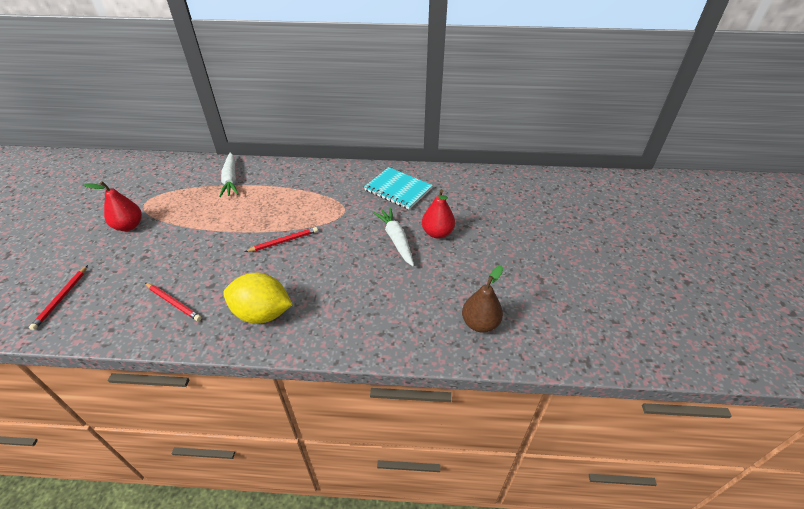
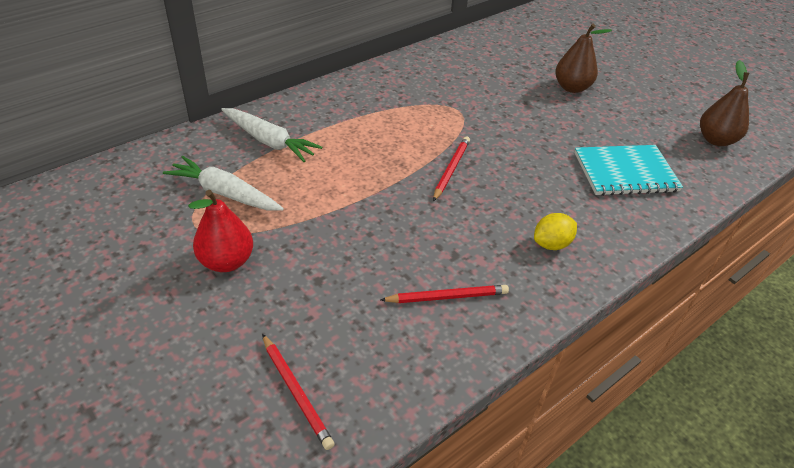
camera: 45 degrees left, 0 degrees up
(262, 313) = (551, 244): yellow lemon -> yellow lemon, size x0.54
(396, 240) = (549, 111): white carrot -> white carrot (224, 193)
(398, 189) = (474, 66): turquoise notebook -> turquoise notebook (625, 172)
(437, 233) = (572, 87): red pear -> brown pear

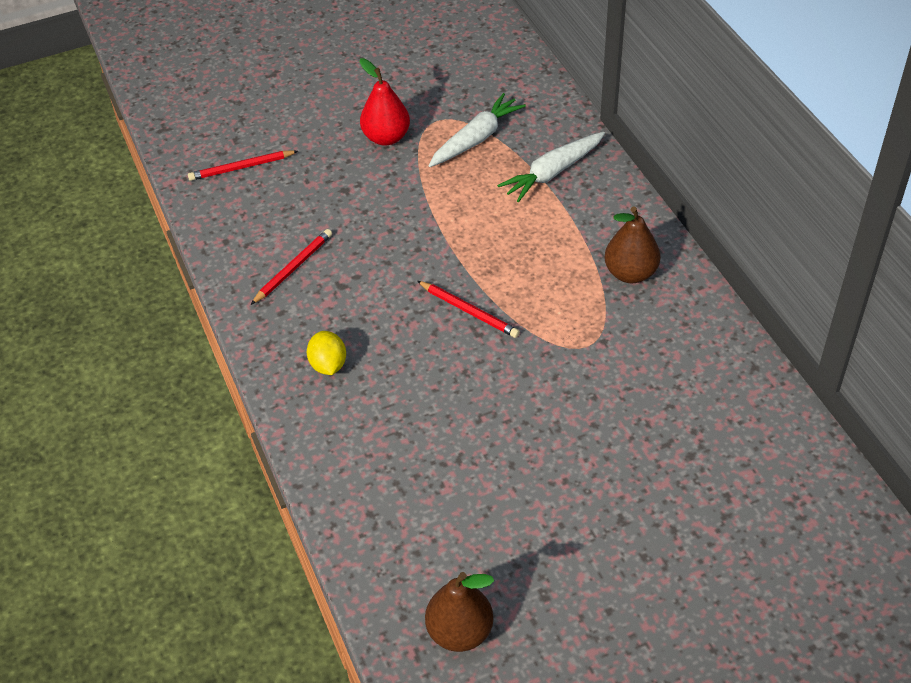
camera: 110 degrees right, 5 degrees up
(447, 297) = (293, 268): red pencil -> red pencil turned 150 degrees counterclockwise
(572, 87) = (624, 495): brown pear -> brown pear (630, 273)
(625, 172) = (420, 482): turquoise notebook -> none

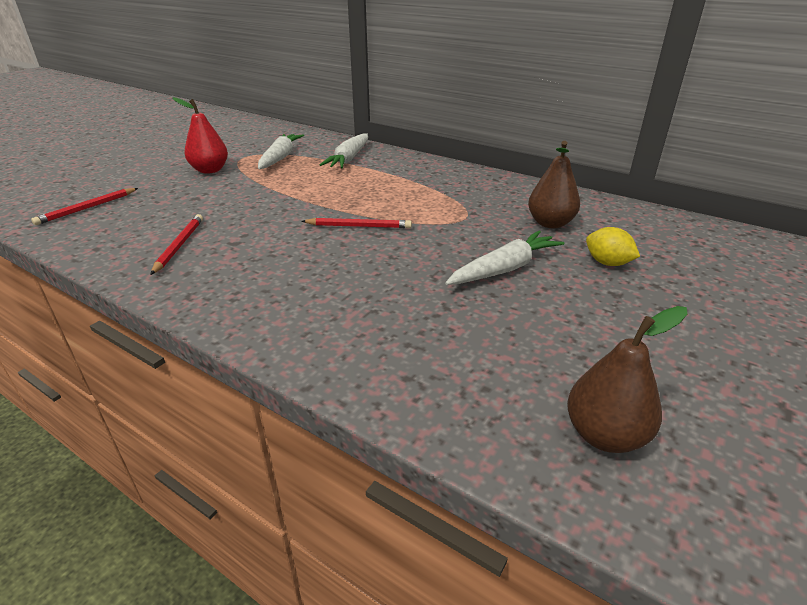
camera: 35 degrees left, 15 degrees down
(328, 365) = (263, 290): yellow lemon -> yellow lemon (607, 263)
(553, 439) = (505, 269): none -> white carrot
(630, 273) = (450, 182): brown pear -> brown pear (550, 223)

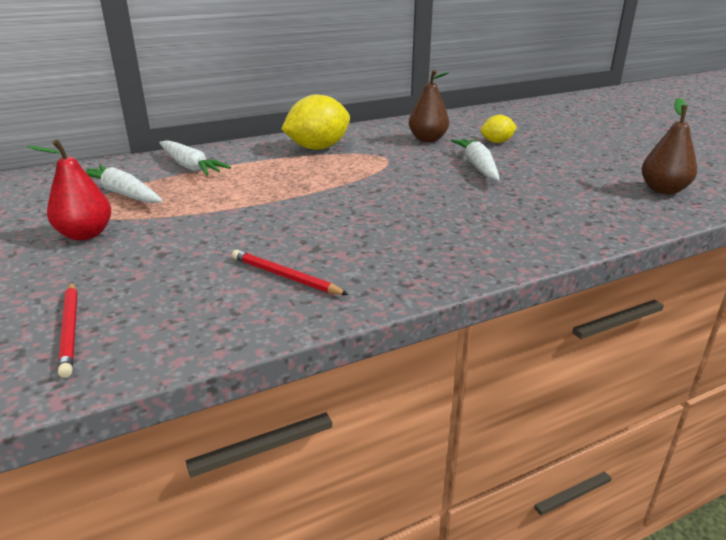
camera: 60 degrees left, 5 degrees down
(358, 226) = (352, 193): red pencil -> none
(448, 184) = (318, 148): none -> yellow lemon

